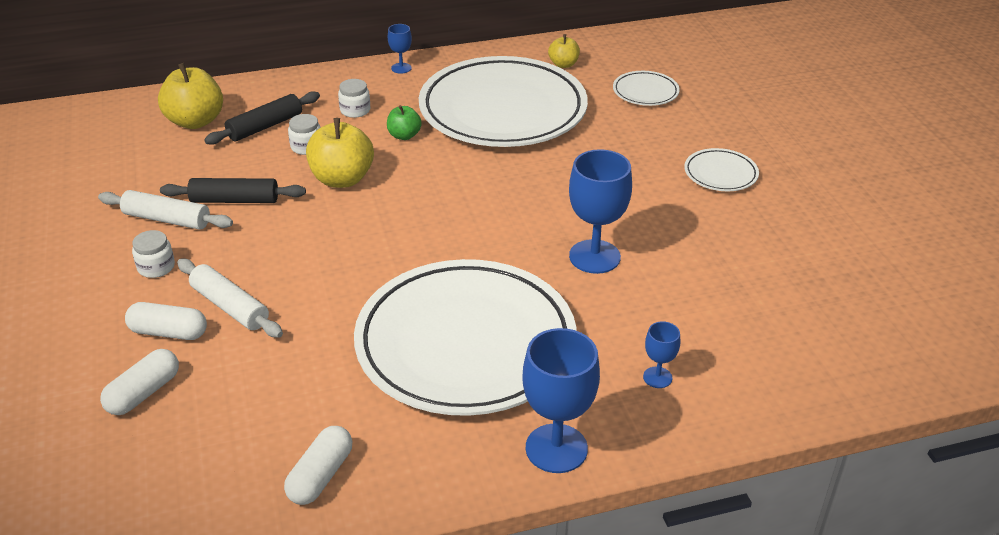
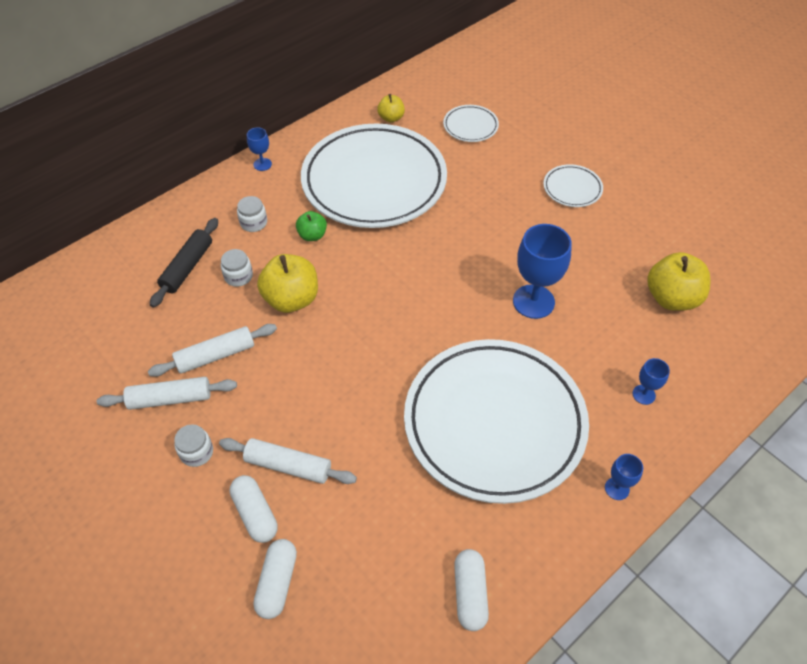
camera: 25 degrees left, 15 degrees up
(168, 332) = (255, 514): white capsule -> white capsule turned 75 degrees clockwise
(195, 121) = (120, 283): yellow apple -> yellow apple (671, 298)
(235, 200) = (216, 355): black rolling pin -> white rolling pin
(556, 448) = (617, 488): blue goblet -> blue goblet, size x0.50

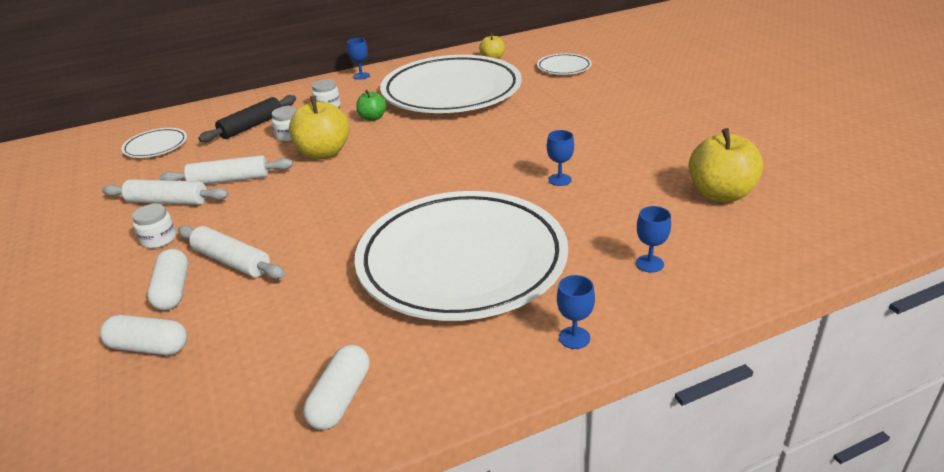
camera: 20 degrees right, 20 degrees down
(277, 582) = (149, 347): white capsule -> white capsule turned 75 degrees clockwise
(533, 301) = (560, 180): blue goblet -> blue goblet, size x0.50
(572, 188) = (645, 110): white plate -> white plate (156, 146)

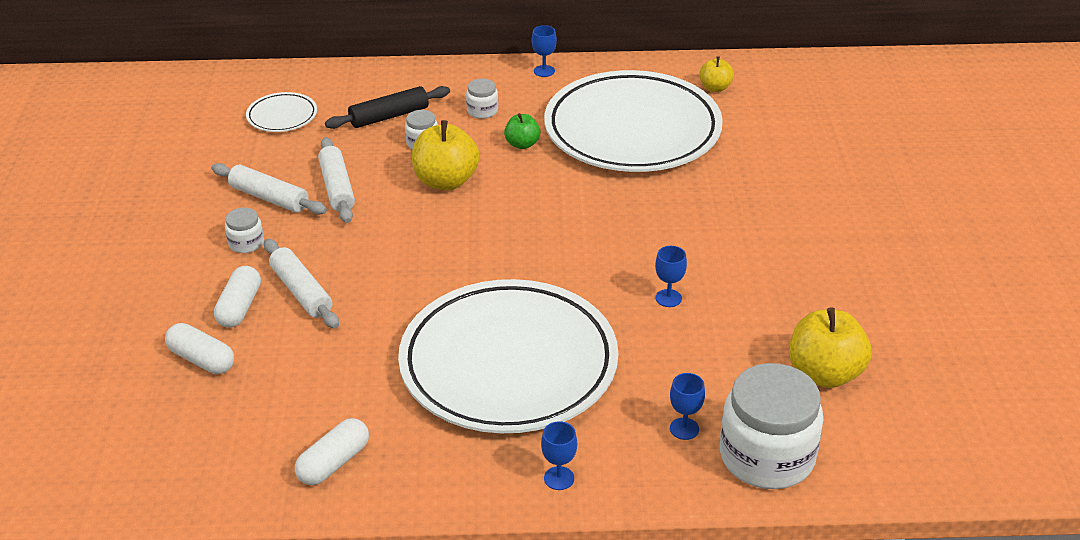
camera: 20 degrees right, 5 degrees up
(229, 180) = (337, 188): white rolling pin -> white rolling pin turned 60 degrees clockwise
(564, 67) = (792, 130): white plate -> none
(733, 263) = (767, 456): none -> white jar

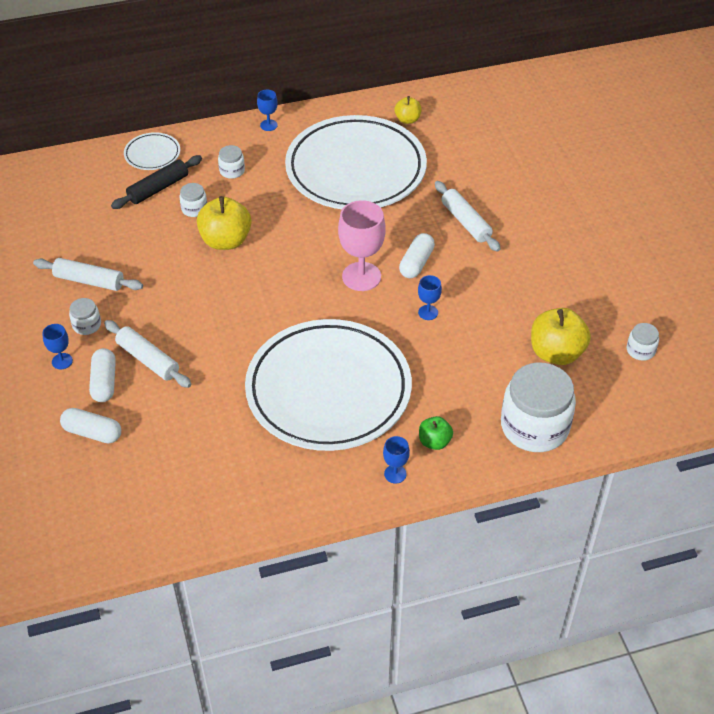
camera: 15 degrees left, 10 degrees up
(282, 116) = (69, 203): white plate -> white plate (152, 154)
(334, 463) = (227, 496): white capsule -> white capsule (416, 263)
(337, 188) = (141, 262): white rolling pin -> white rolling pin (466, 222)
(522, 144) = (274, 197): green apple -> green apple (434, 442)
(597, 245) = (361, 276): none -> pink goblet
(684, 429) = (471, 417): blue goblet -> blue goblet (62, 361)
(943, 390) = (640, 350): none -> white jar

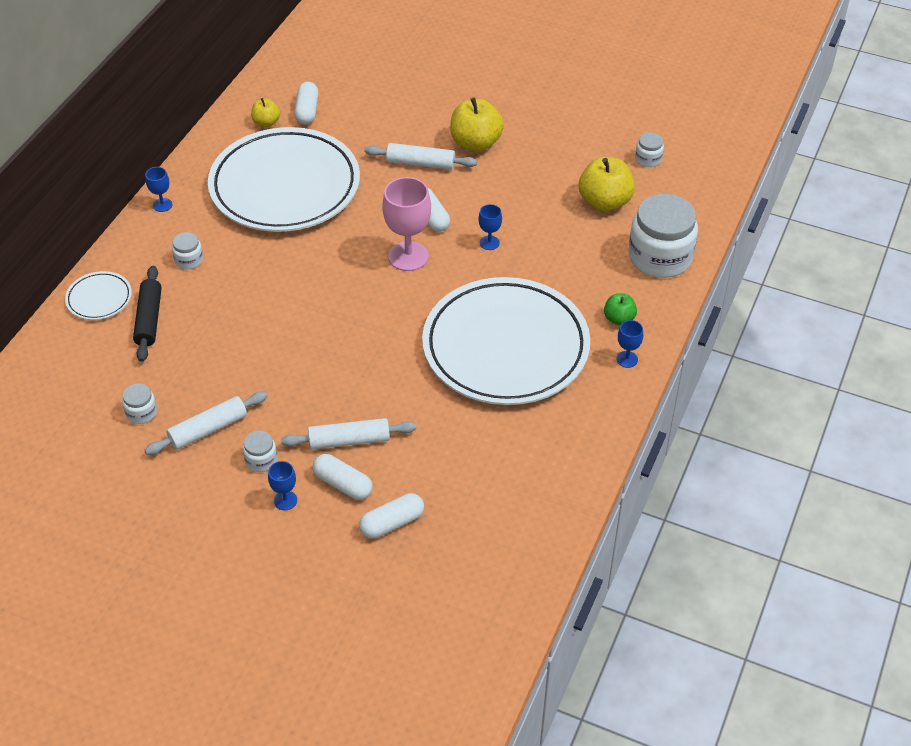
camera: 50 degrees left, 0 degrees up
(194, 209) = (205, 310): white jar -> white jar (141, 412)
(226, 241) = (269, 313): yellow apple -> yellow apple (475, 143)
(445, 131) = (307, 111): none -> white capsule

